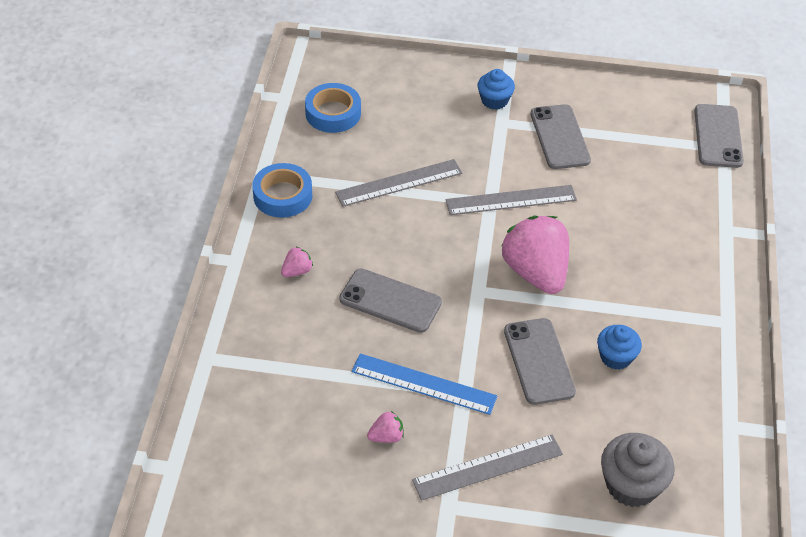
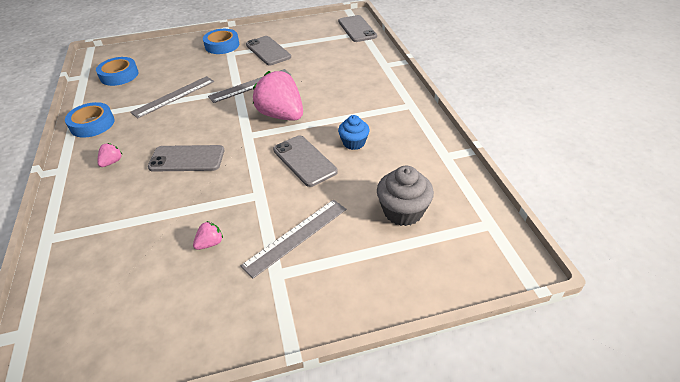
camera: 20 degrees left, 5 degrees down
(423, 384) = (228, 200): blue ruler -> none
(494, 100) = (222, 45): blue cupcake -> blue tape

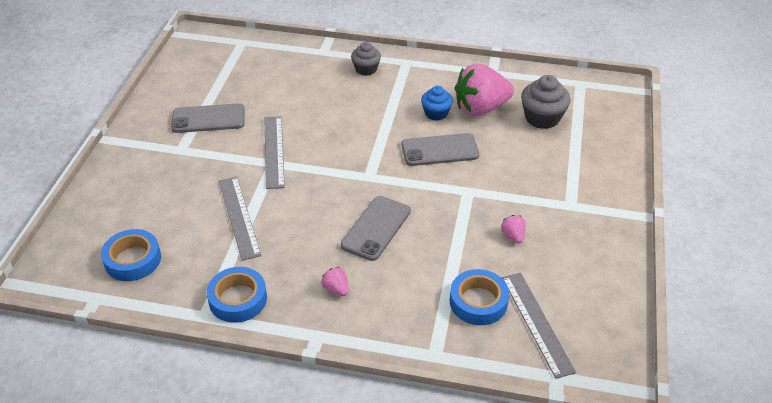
camera: 65 degrees left, 0 degrees up
(222, 45) = (152, 152): blue tape -> blue tape (478, 302)
(281, 115) = (353, 144): pink strawberry -> pink strawberry (481, 108)
(296, 236) = (535, 183): grey ruler -> grey ruler (536, 323)
(357, 29) = (229, 43): grey phone -> none
(381, 90) = (366, 69): none -> grey cupcake

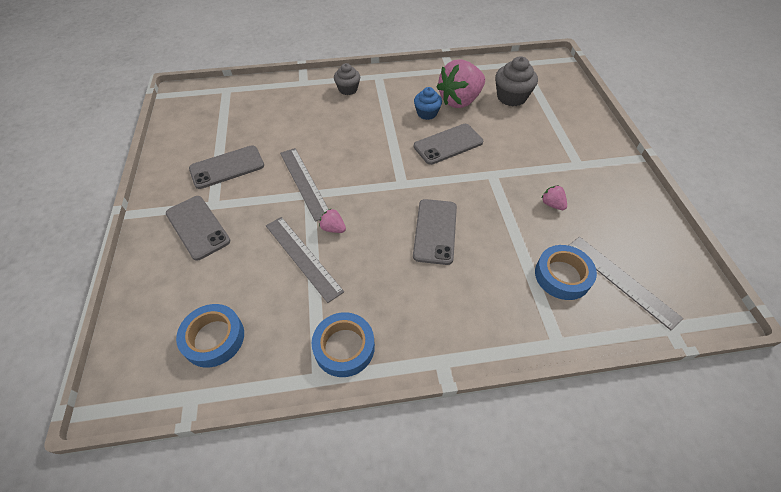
camera: 20 degrees left, 10 degrees up
(158, 166) = (197, 227): none -> grey phone
(336, 289) = (433, 304): pink strawberry -> pink strawberry (333, 228)

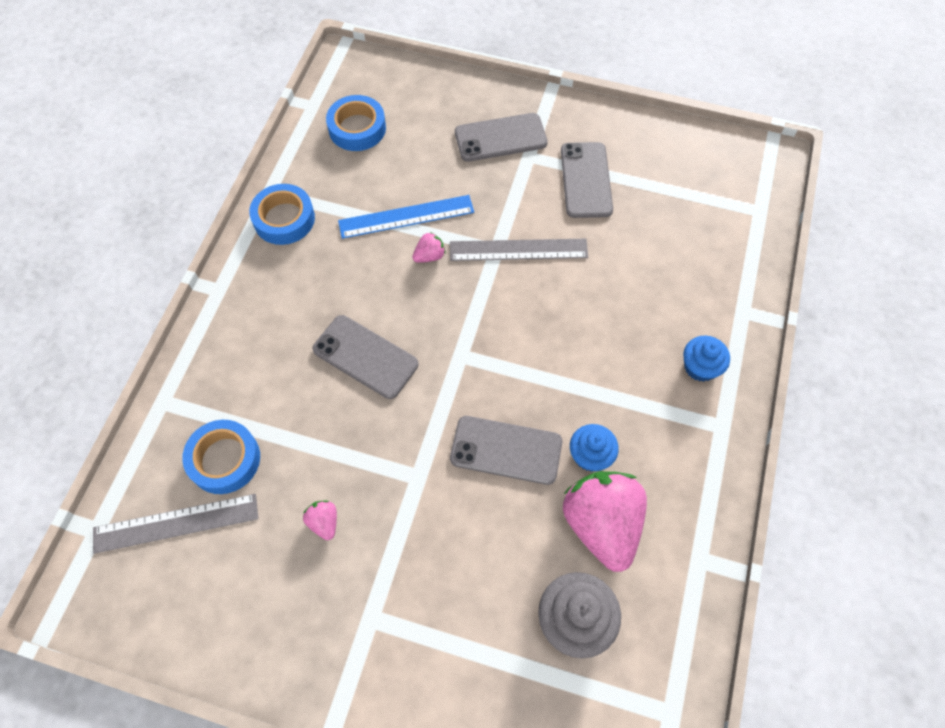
camera: 115 degrees right, 10 degrees up
(303, 257) = (406, 217): grey ruler -> blue ruler
(348, 89) = (700, 367): grey cupcake -> blue cupcake
(448, 144) = (506, 450): grey phone -> grey phone turned 75 degrees counterclockwise
(552, 204) = (324, 522): pink strawberry -> pink strawberry turned 105 degrees counterclockwise

